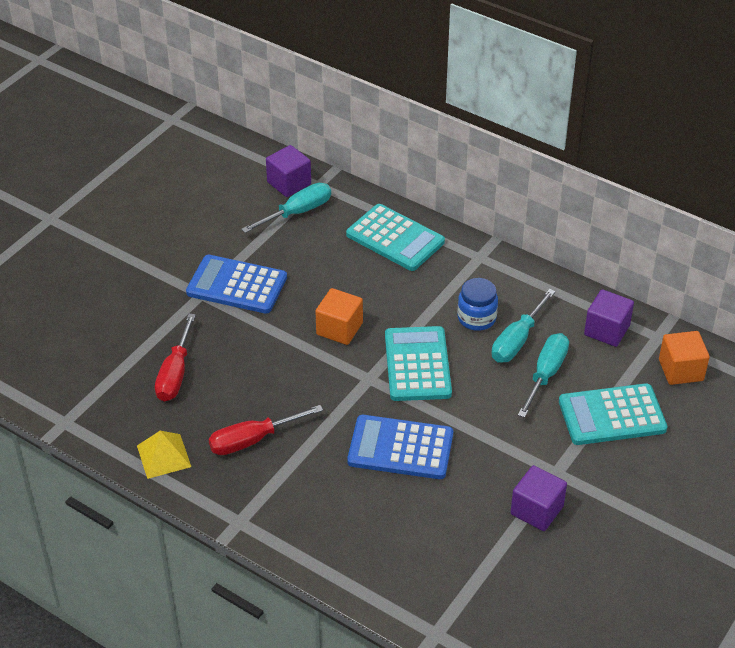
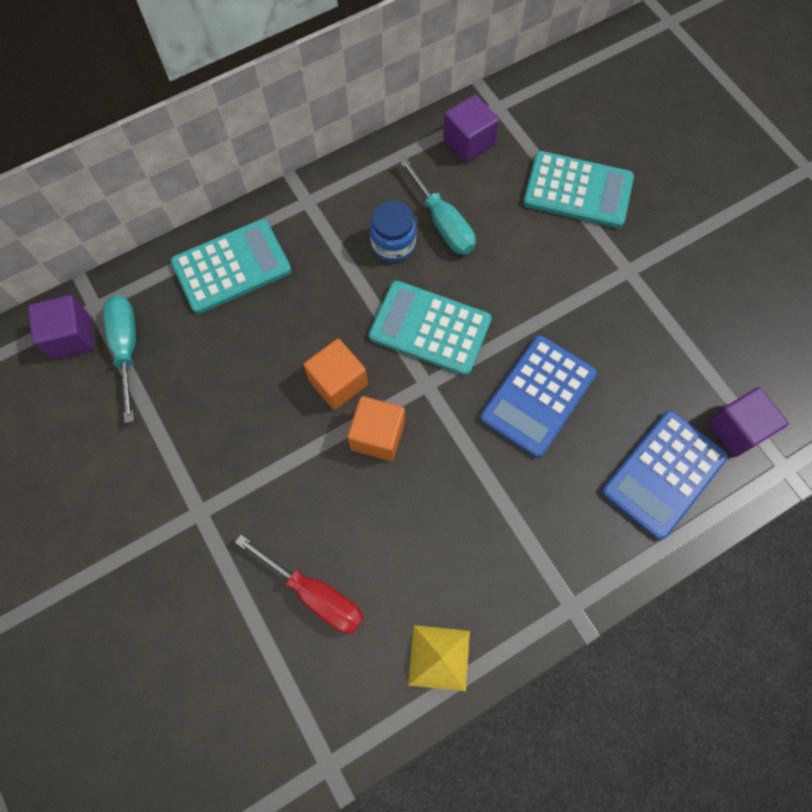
camera: 65 degrees left, 25 degrees up
(237, 285) = (207, 465): blue calculator -> blue calculator (663, 474)
(253, 440) = (460, 544): red screwdriver -> none
(537, 510) = (668, 309): purple cube -> purple cube (736, 429)
(545, 374) = (500, 220): turquoise screwdriver -> none
(612, 415) = (577, 191): turquoise calculator -> turquoise calculator turned 90 degrees counterclockwise
(681, 370) = (548, 110): orange cube -> orange cube (377, 435)

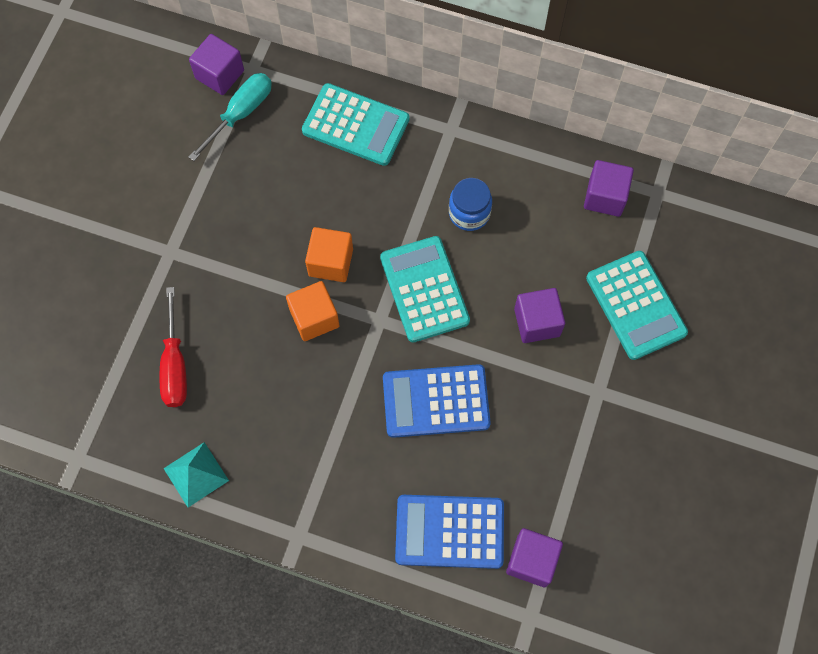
camera: 50 degrees right, 0 degrees up
(439, 657) = (196, 474): yellow pyramid -> turquoise pyramid
(442, 222) = (518, 232): turquoise screwdriver -> none
(532, 268) = (537, 322): none -> purple cube

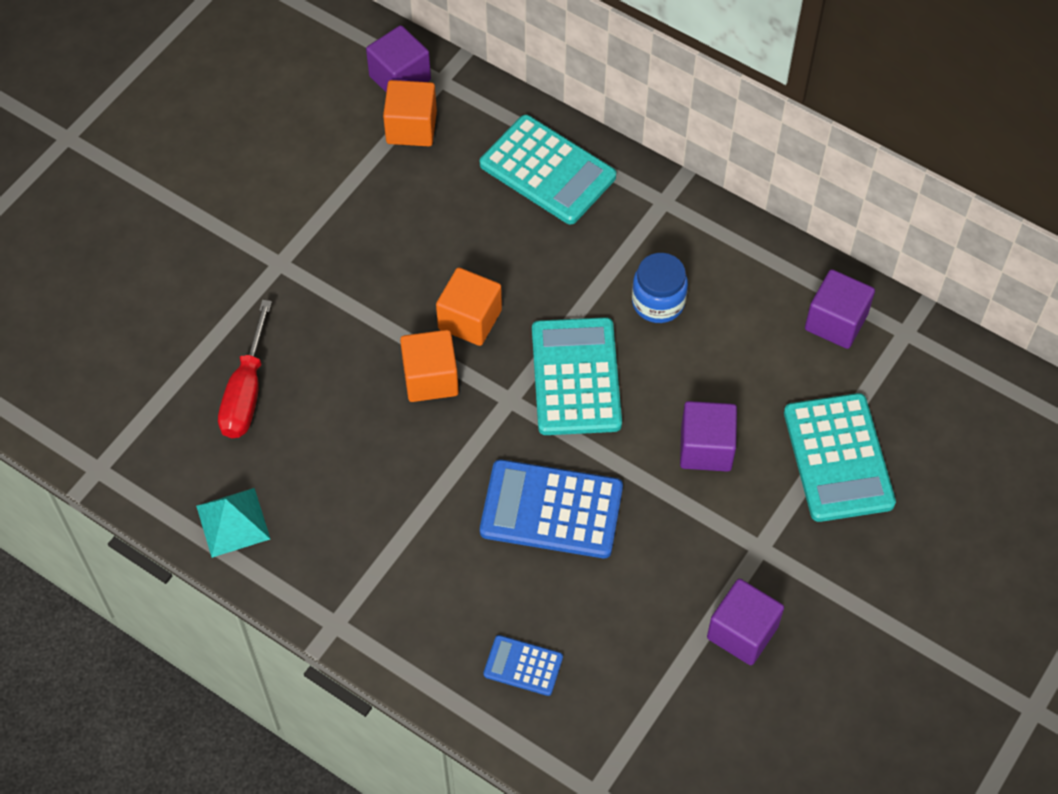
camera: 15 degrees right, 10 degrees down
(240, 114) = (411, 127): turquoise screwdriver -> orange cube
(449, 531) = (523, 665): blue calculator -> blue calculator, size x0.51
(531, 560) = (616, 726): purple cube -> purple cube (742, 632)

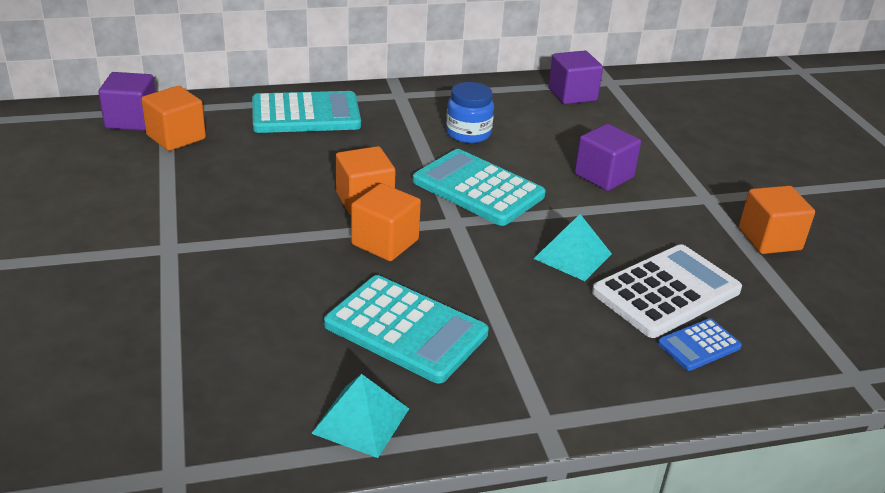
camera: 50 degrees left, 25 degrees down
(246, 391) = (248, 333): red screwdriver -> none
(551, 509) = (573, 256): blue calculator -> turquoise pyramid
(572, 603) = (666, 292): none -> white calculator
(742, 632) = (769, 239): purple cube -> orange cube
(838, 458) = (671, 141): turquoise calculator -> turquoise calculator (405, 330)

